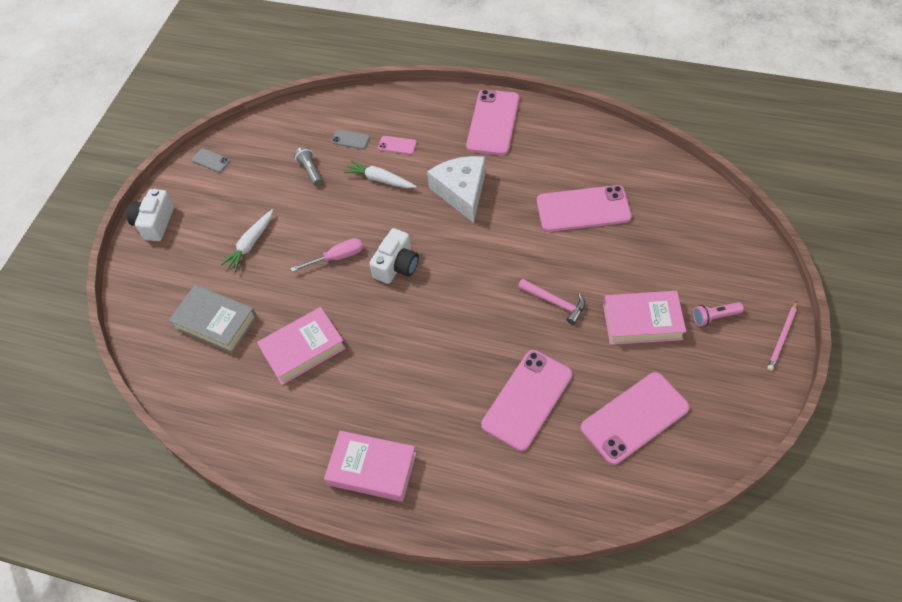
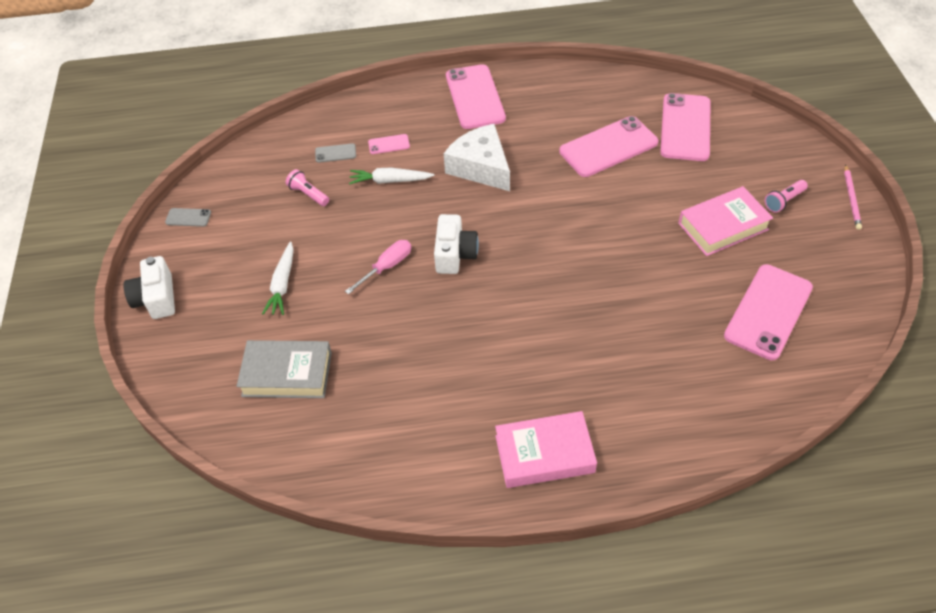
camera: 25 degrees left, 5 degrees down
(303, 349) = (402, 366): pink book -> none
(310, 170) = (308, 194): grey flashlight -> pink flashlight
(527, 399) = (659, 332): pink phone -> pink phone (685, 127)
(555, 302) = (633, 236): pink hammer -> none

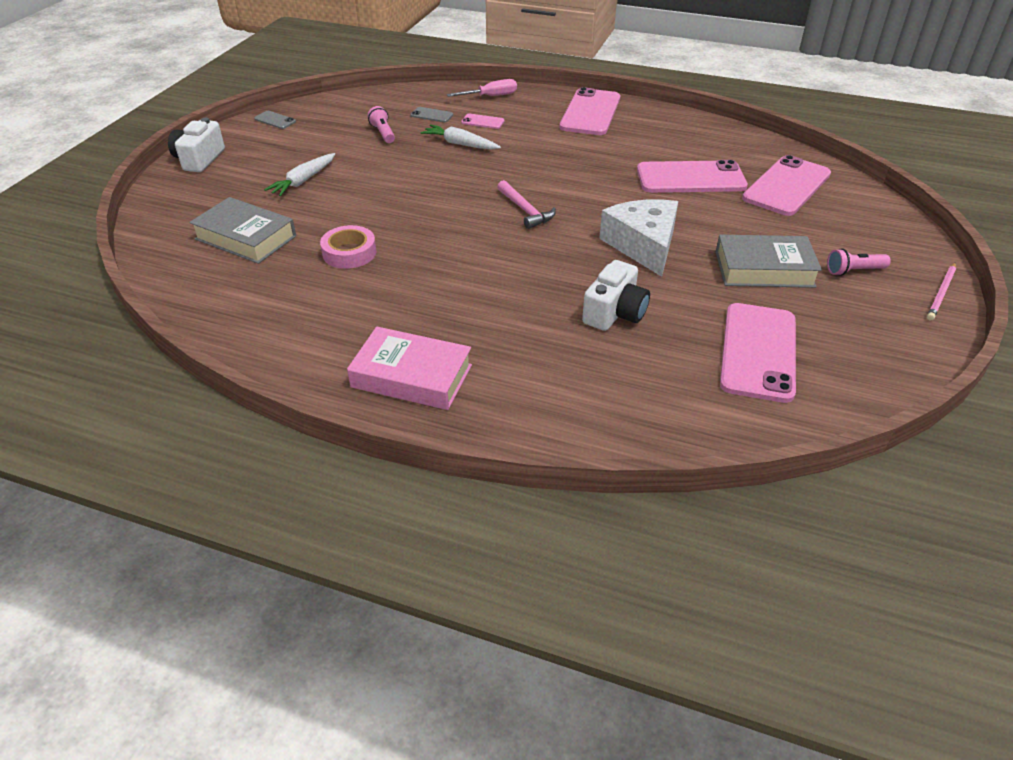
camera: 25 degrees right, 10 degrees down
(387, 267) = (401, 197): pink screwdriver -> pink screwdriver (491, 96)
(393, 350) = (349, 253): none -> pink tape
(455, 254) = (469, 207): white camera -> white camera (615, 313)
(480, 167) = (551, 158): white cheese -> white cheese (643, 245)
(504, 239) = (525, 210): none -> pink hammer
(723, 226) = (764, 269): pink book -> grey book
(768, 312) = (758, 352): pink phone -> pink phone turned 45 degrees counterclockwise

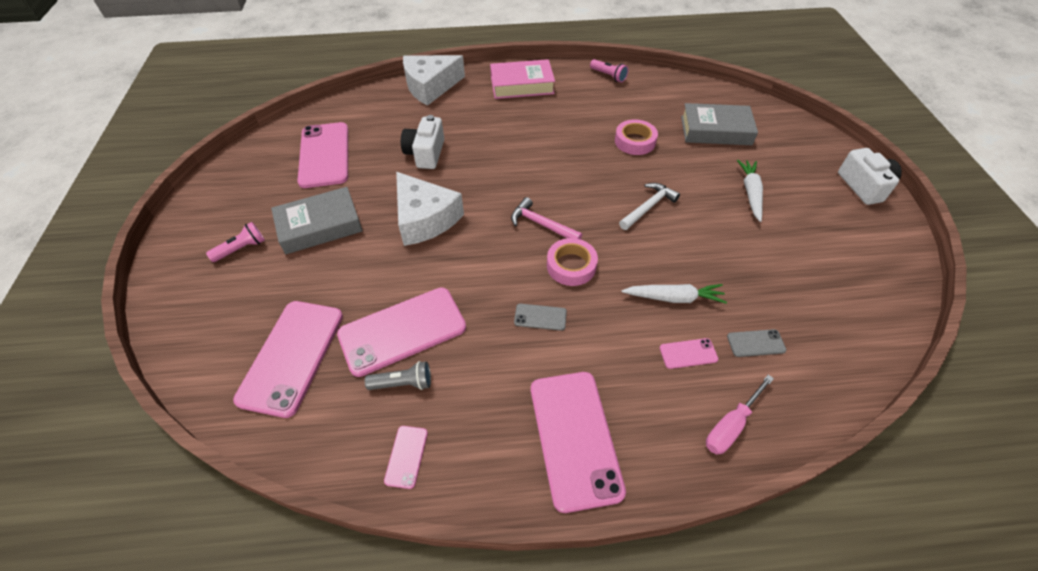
camera: 155 degrees right, 10 degrees up
(275, 120) = (891, 264): grey phone -> grey phone (540, 317)
(383, 133) = (766, 285): pink flashlight -> pink flashlight (608, 76)
(410, 196) = (648, 207): none -> white hammer
(523, 178) = (571, 266): none -> pink tape
(561, 423) = (430, 87): none -> white cheese
(697, 155) = (403, 383): none -> grey flashlight
(703, 129) = (406, 456): none -> pink phone
(941, 293) = (170, 248): pink pencil -> none

